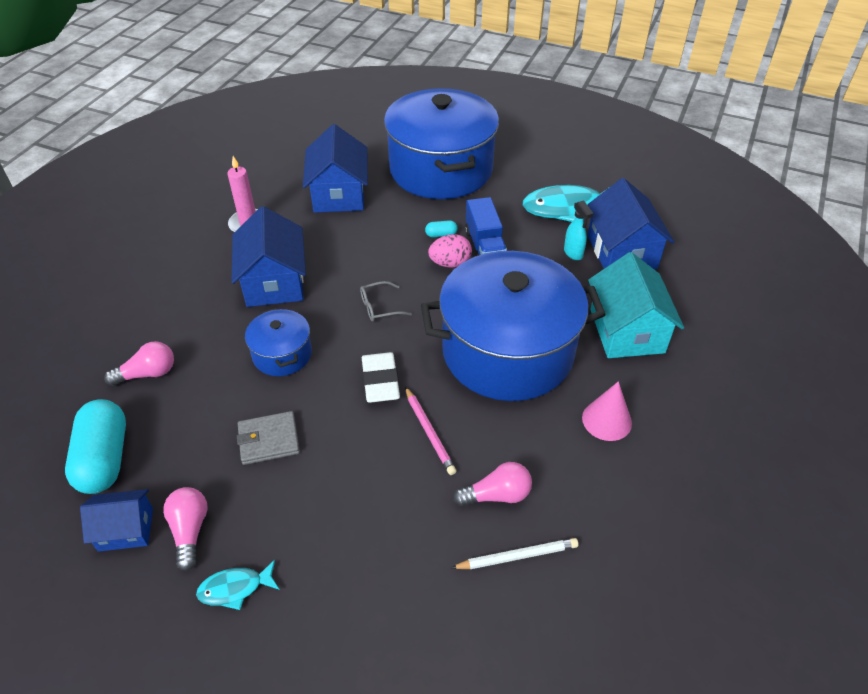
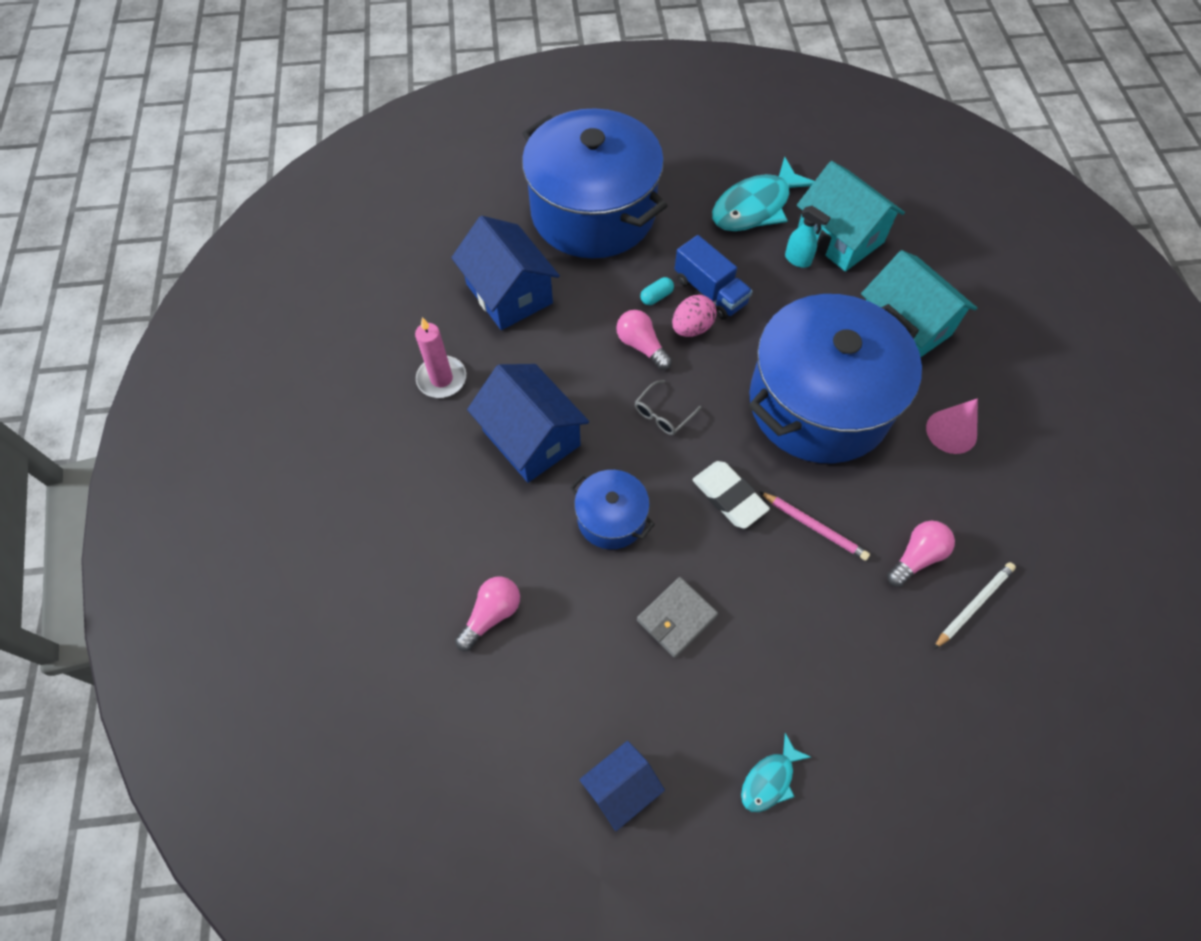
camera: 30 degrees left, 15 degrees up
(104, 458) = (532, 731): turquoise capsule -> none
(190, 530) = (682, 752): pink light bulb -> pink light bulb (641, 346)
(621, 251) = (839, 237): blue house -> turquoise house

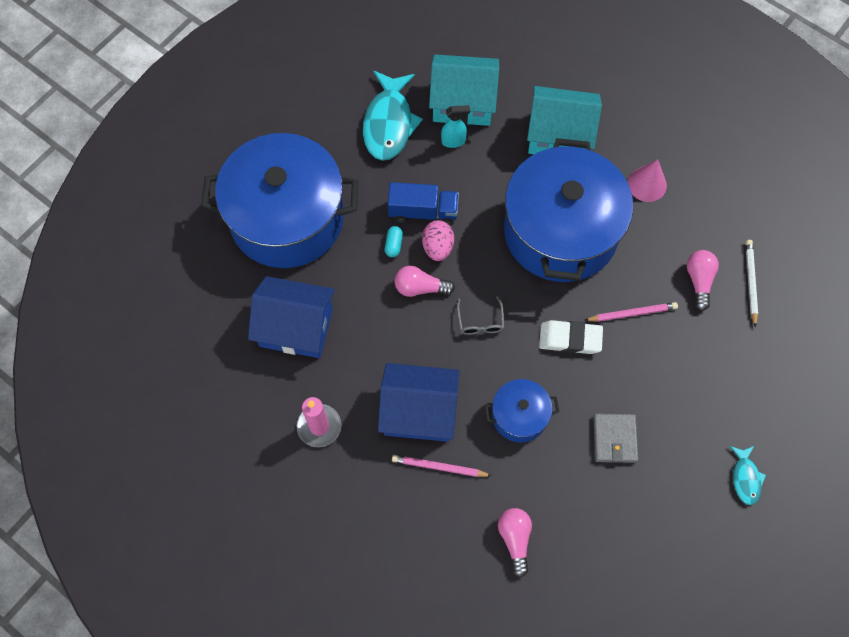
camera: 45 degrees left, 5 degrees up
(497, 495) = (439, 467): none -> pink pencil
(621, 788) = (681, 559): blue house -> none

